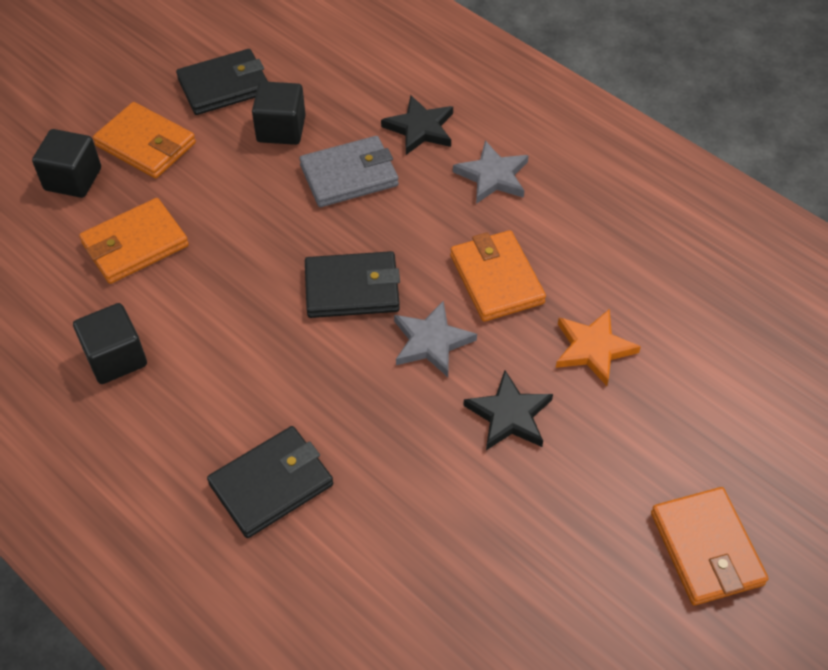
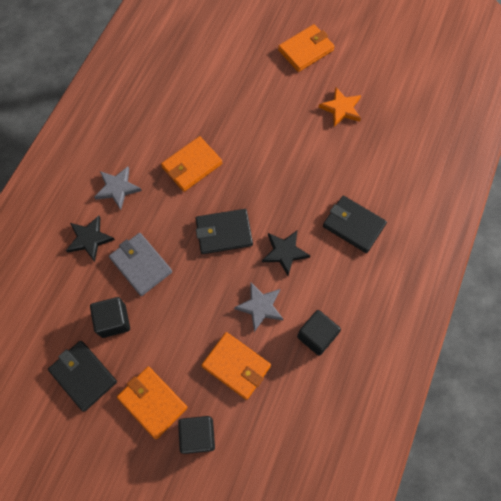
camera: 110 degrees left, 15 degrees up
(146, 144) = (152, 402): orange wallet -> orange wallet turned 60 degrees counterclockwise
(352, 288) = (224, 233): black wallet -> black wallet turned 75 degrees counterclockwise
(431, 341) = (243, 183): grey star -> grey star (260, 307)
(509, 415) = (272, 137): black star -> black star (284, 252)
(593, 348) = (219, 112): orange star -> orange star (341, 109)

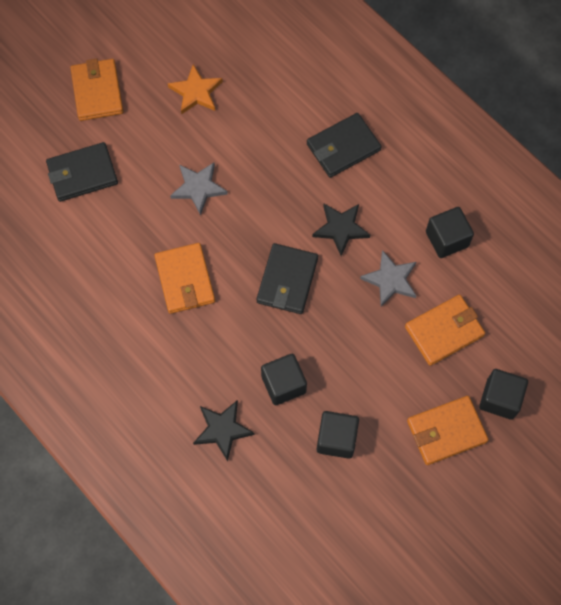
camera: 65 degrees left, 0 degrees up
(83, 376) = (385, 494): black wallet -> black wallet (82, 174)
(117, 188) = (172, 374): grey star -> grey star (198, 188)
(141, 265) = (283, 384): grey wallet -> black cube

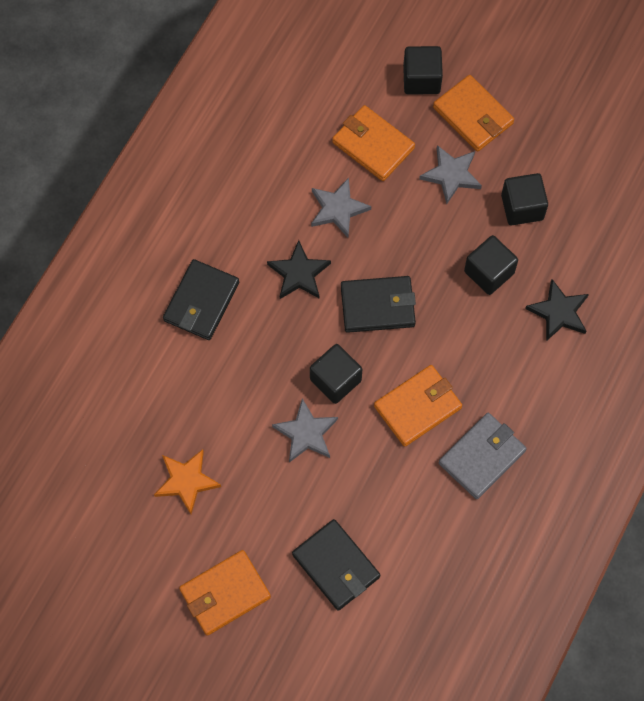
camera: 110 degrees left, 0 degrees up
(121, 314) = (481, 457): none -> grey wallet
(343, 147) = (201, 301): black wallet -> black wallet turned 75 degrees clockwise
(391, 388) = (451, 175): none -> grey star
(447, 239) = (272, 170): black cube -> black cube (335, 380)

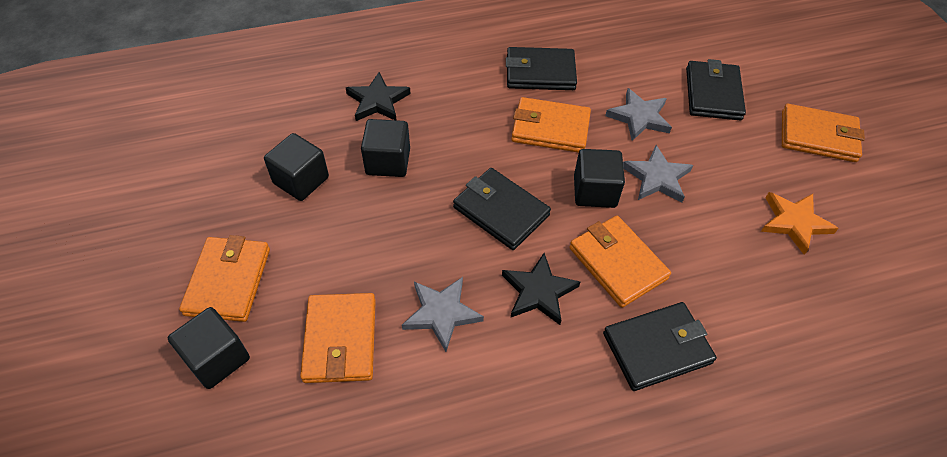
camera: 135 degrees left, 15 degrees down
(271, 337) = (617, 263): none -> orange wallet
(451, 175) = (314, 251): grey star -> grey star (639, 117)
(481, 457) = (540, 72): grey wallet -> black wallet

